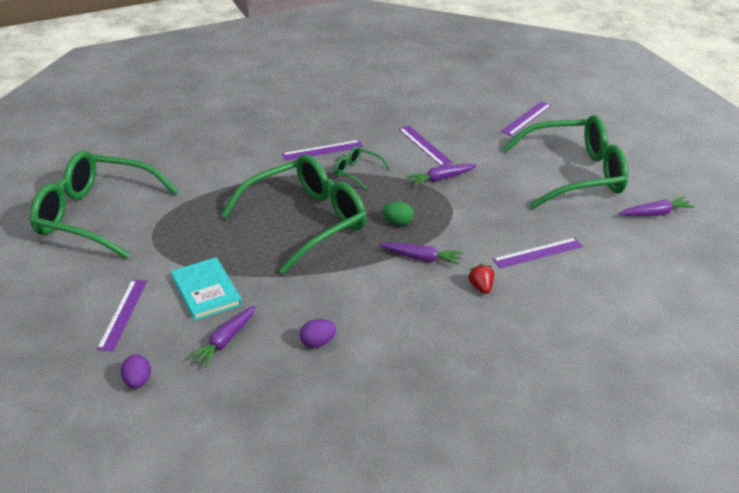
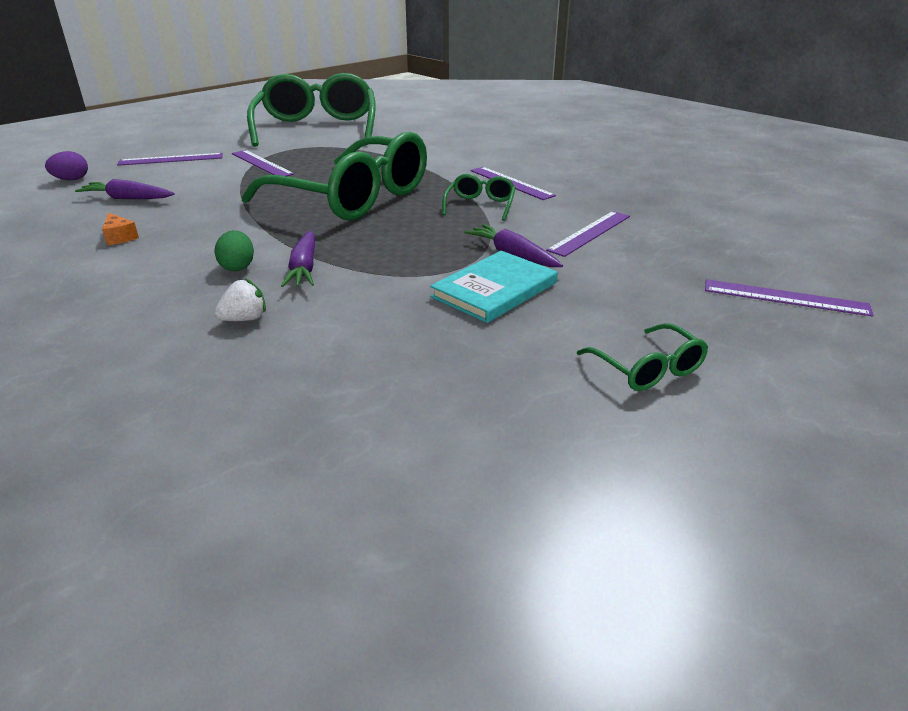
camera: 70 degrees right, 5 degrees down
(206, 291) = (210, 179): turquoise book -> turquoise book (494, 290)
(318, 343) = (119, 237): purple egg -> orange cheese
(398, 222) = (380, 243): green egg -> green egg (237, 267)
(481, 287) = (244, 319): red strawberry -> white strawberry
(538, 253) = (355, 358): purple ruler -> purple ruler (261, 164)
(574, 174) = (647, 368): green glasses -> green glasses, size x0.42
(655, 213) = (592, 500): purple carrot -> none

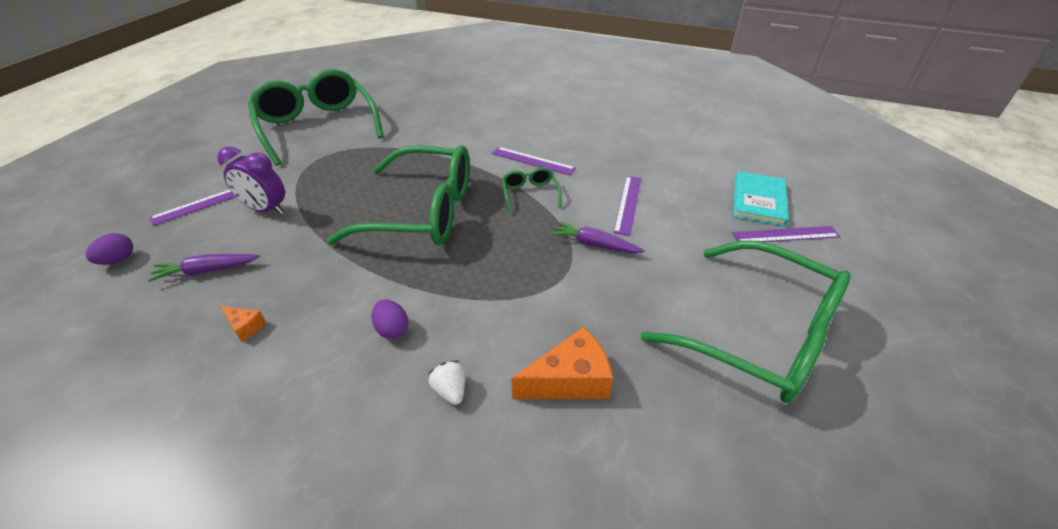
camera: 25 degrees left, 10 degrees up
(214, 172) = (266, 210): none -> purple clock
(237, 267) = (392, 329): green egg -> purple egg
(244, 319) = (450, 390): white strawberry -> white strawberry turned 60 degrees counterclockwise
(261, 164) = (303, 187): purple ruler -> none
(304, 268) = (450, 312): purple carrot -> none
(371, 344) = (569, 380): none -> orange cheese
(494, 290) = (610, 288): turquoise book -> turquoise book (758, 201)
(647, 368) = (758, 334): green glasses -> green glasses, size x2.39

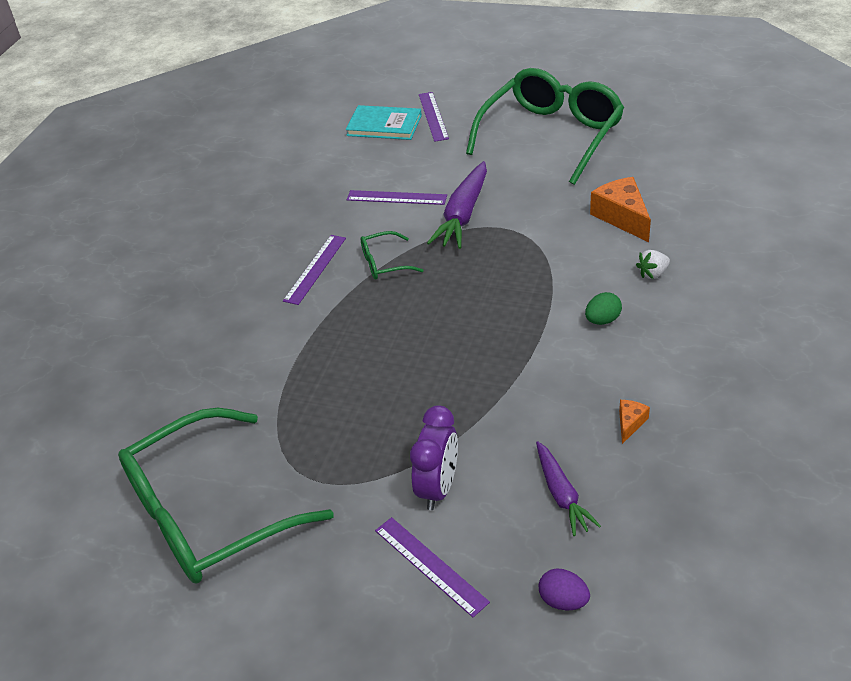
camera: 90 degrees left, 0 degrees up
(392, 329) = (602, 320): purple egg -> green egg
(422, 211) = (426, 340): green glasses -> none
(594, 244) = (463, 215): purple carrot -> purple carrot, size x1.56

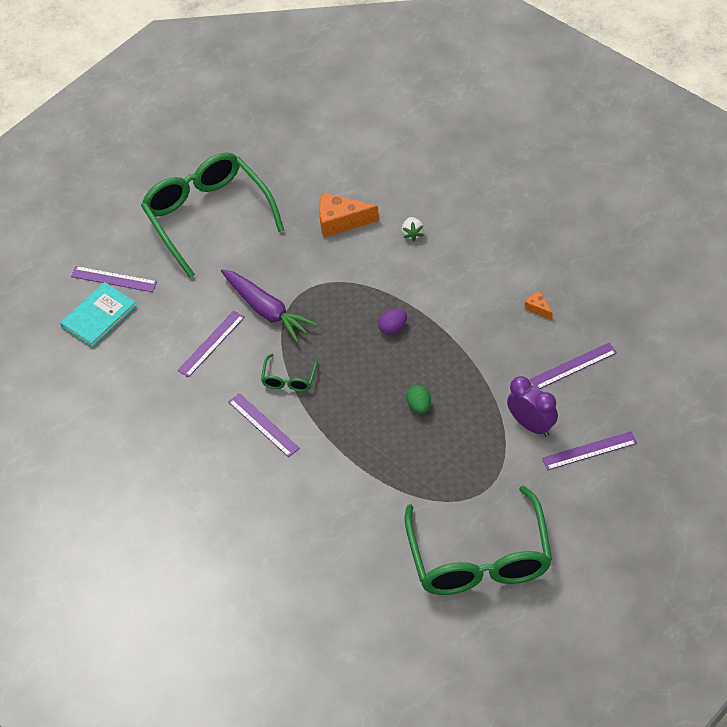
camera: 65 degrees left, 10 degrees up
(562, 494) = (573, 366): purple carrot -> purple ruler
(563, 601) = (647, 397): purple egg -> purple egg (393, 328)
(602, 320) = (439, 280): green egg -> green egg (419, 406)

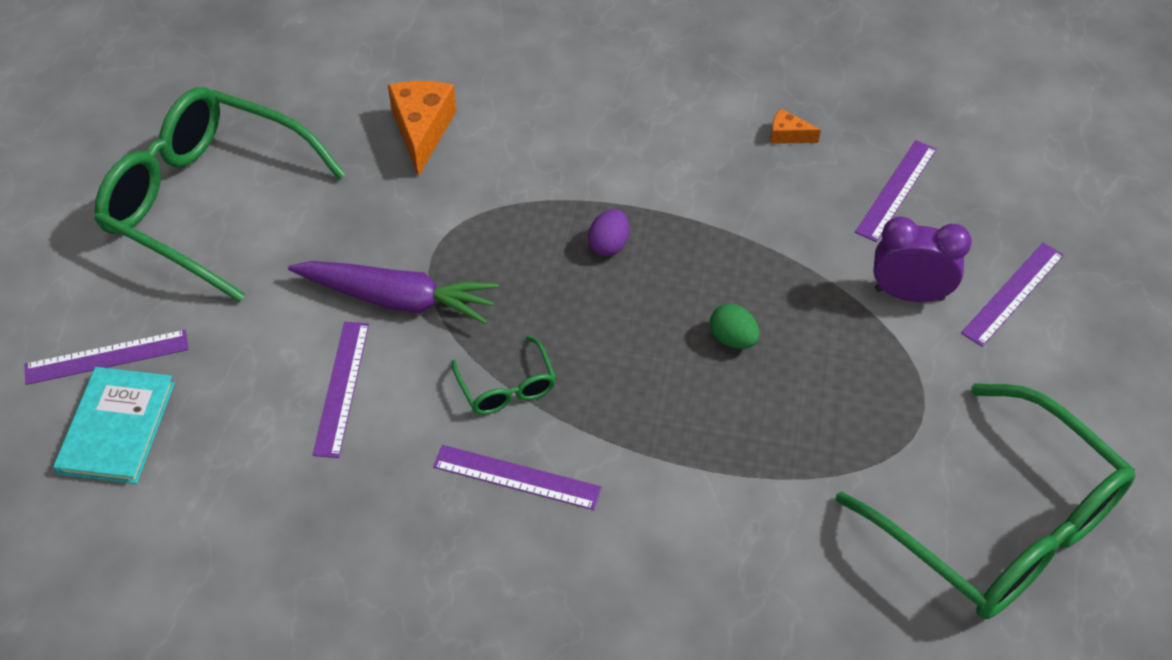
camera: 35 degrees left, 0 degrees up
(341, 221) = (422, 130): orange cheese -> orange cheese turned 120 degrees clockwise
(412, 234) = (539, 107): white strawberry -> none

